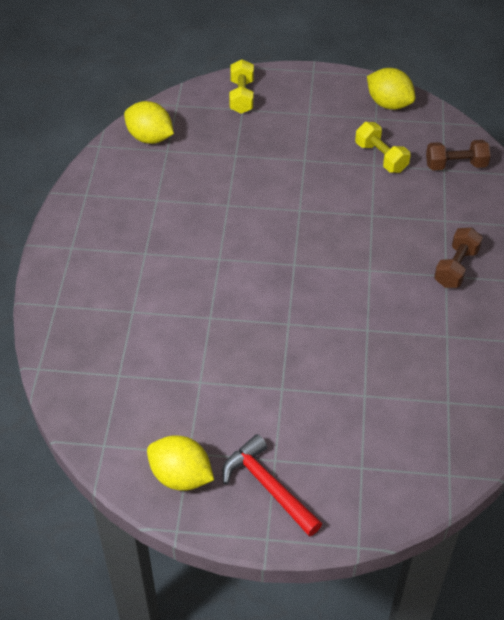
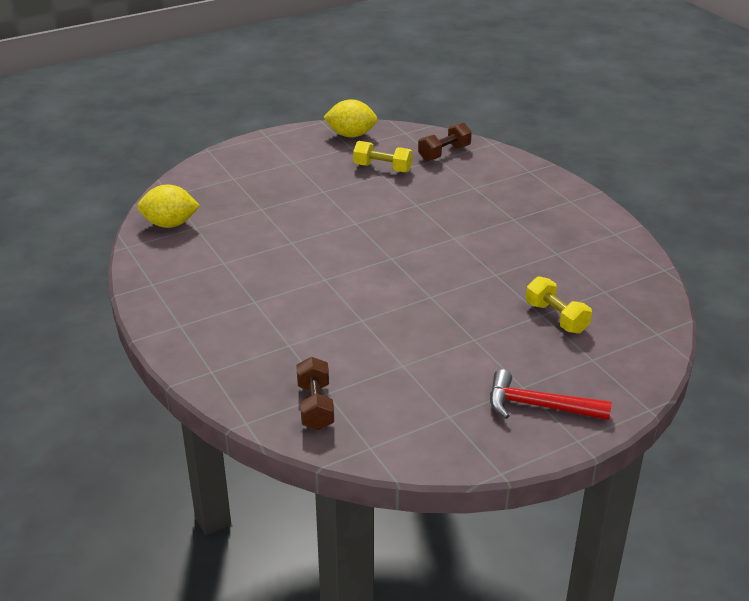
camera: 35 degrees left, 15 degrees down
(181, 476) = (461, 435): yellow lemon -> none
(241, 96) = (223, 170): yellow dumbbell -> yellow dumbbell (556, 317)
(456, 267) = (515, 211): brown dumbbell -> brown dumbbell (315, 406)

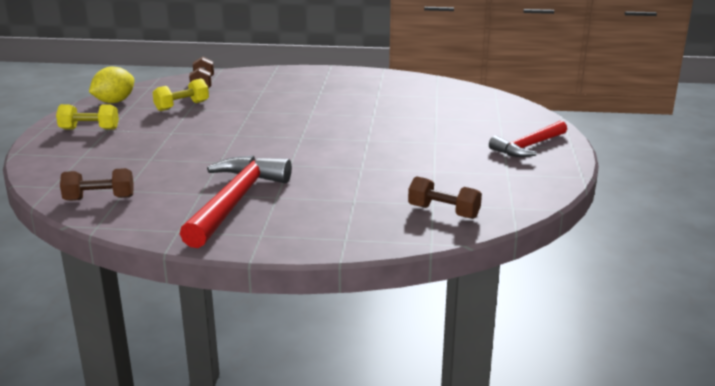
camera: 55 degrees left, 10 degrees down
(170, 224) = (99, 198): yellow lemon -> brown dumbbell
(225, 285) = (235, 201): none -> red hammer
(556, 317) = (445, 115): yellow dumbbell -> yellow dumbbell (89, 129)

